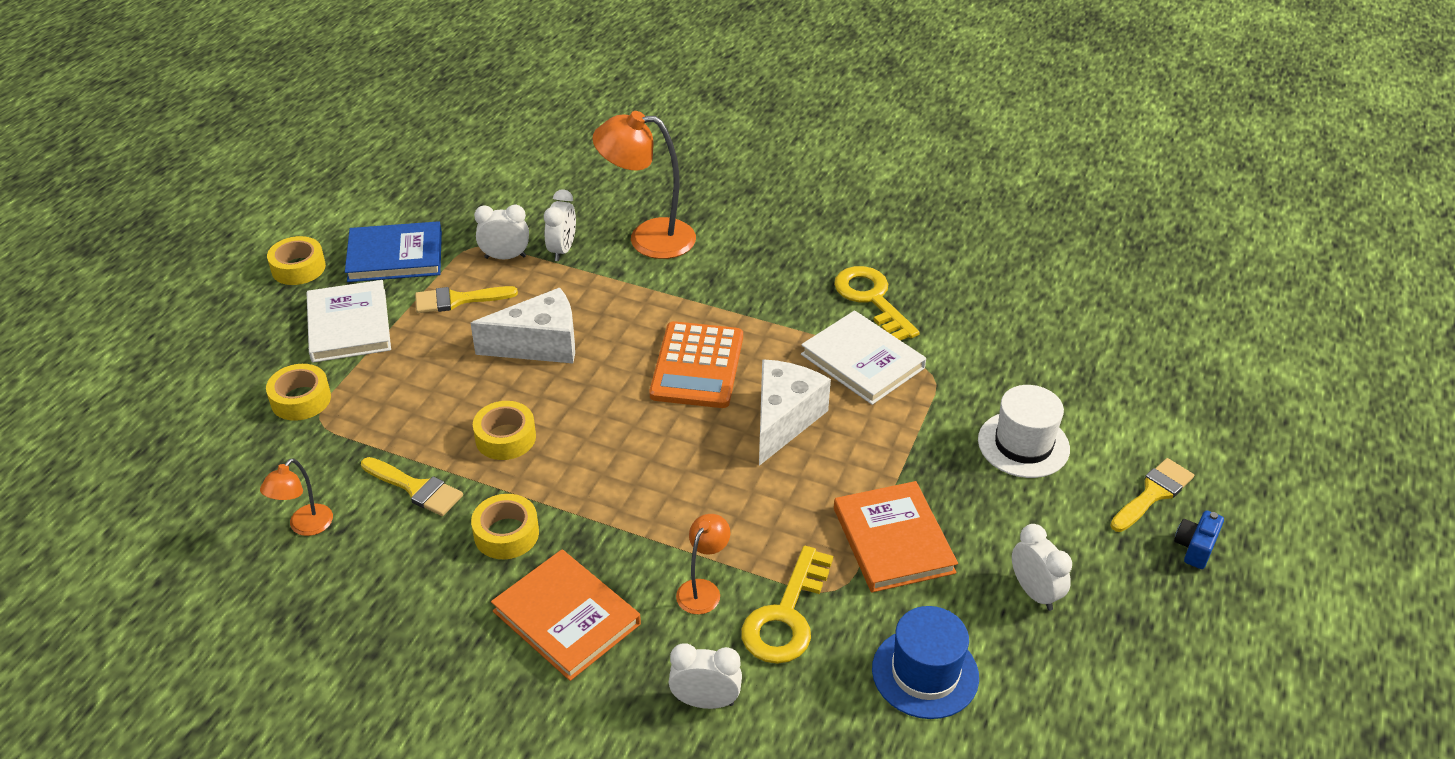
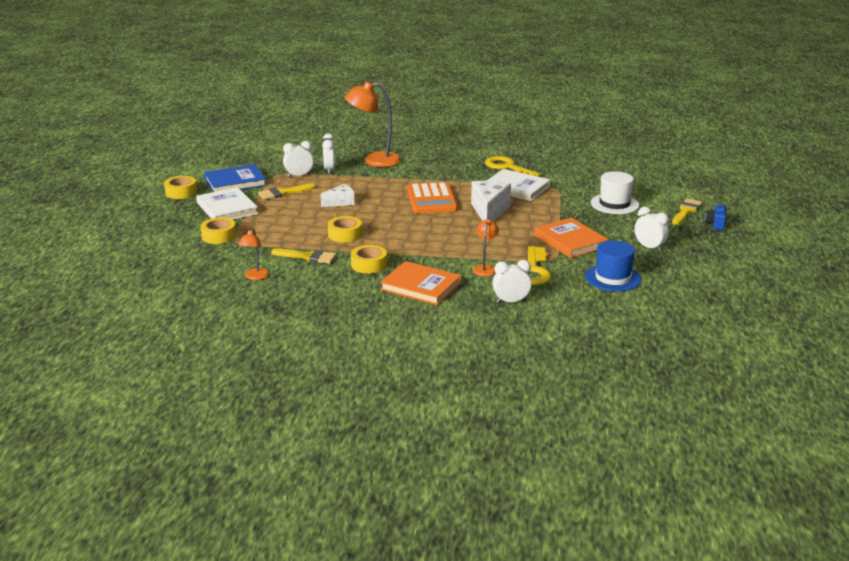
camera: 15 degrees left, 15 degrees down
(539, 345) = (340, 202): white cheese -> white cheese, size x0.59

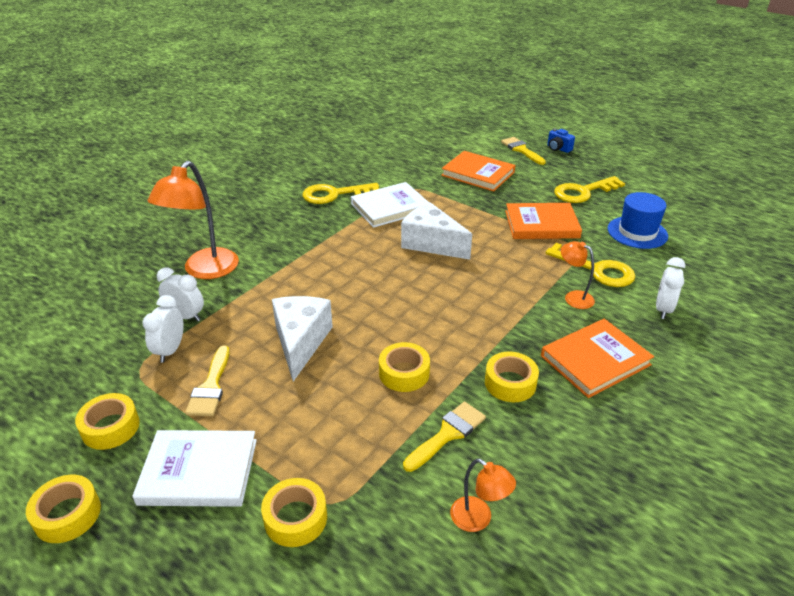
camera: 60 degrees left, 10 degrees up
(235, 182) = (110, 427): blue book -> yellow tape
(340, 202) = (301, 342): white cheese -> white cheese, size x1.69
(431, 199) = (364, 269): orange calculator -> none
(614, 204) = (478, 174): white hat -> orange book
(649, 247) = (583, 192): white clock -> yellow key

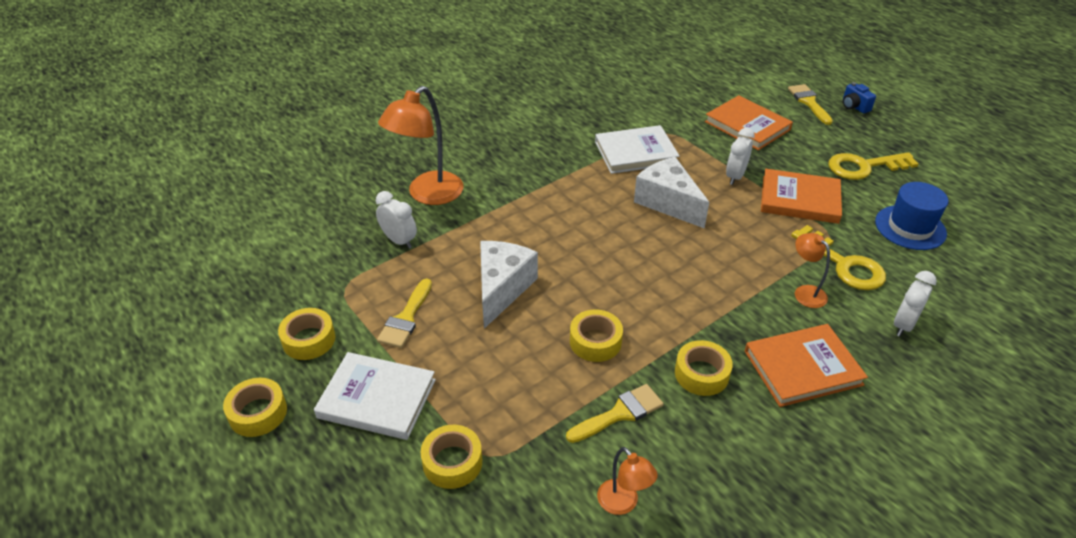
camera: 15 degrees right, 5 degrees up
(170, 350) = (377, 274): white clock -> white clock (735, 176)
(334, 194) = (580, 128): yellow key -> none

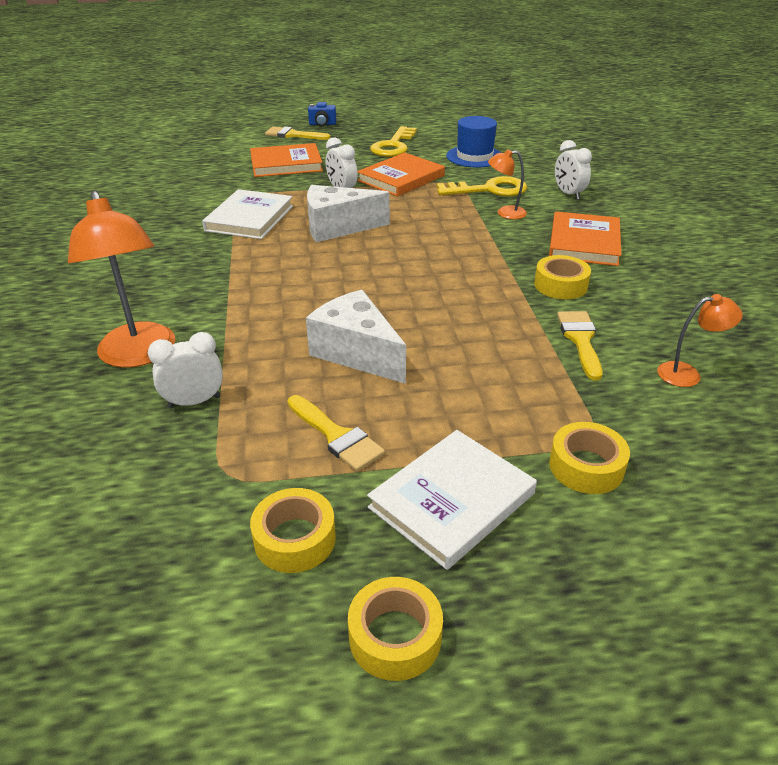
camera: 60 degrees left, 5 degrees down
(595, 341) = (481, 323): yellow tape -> none

